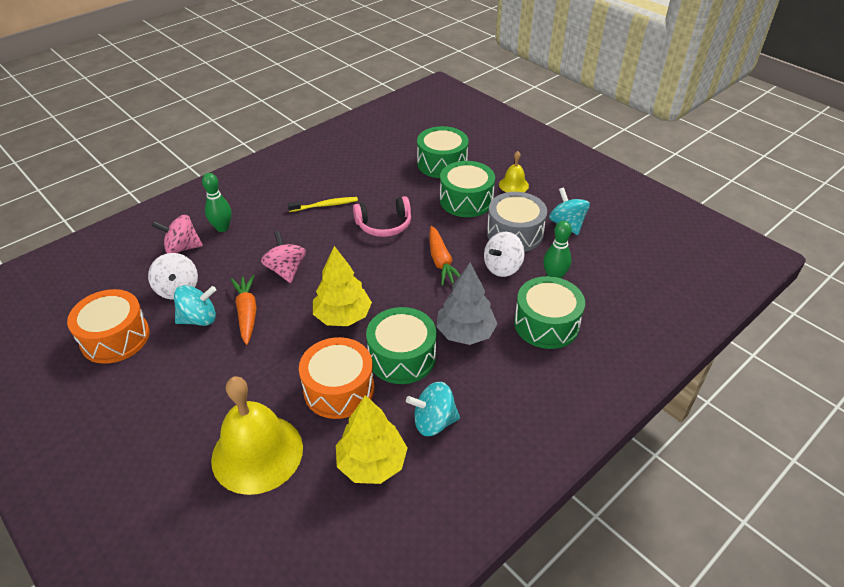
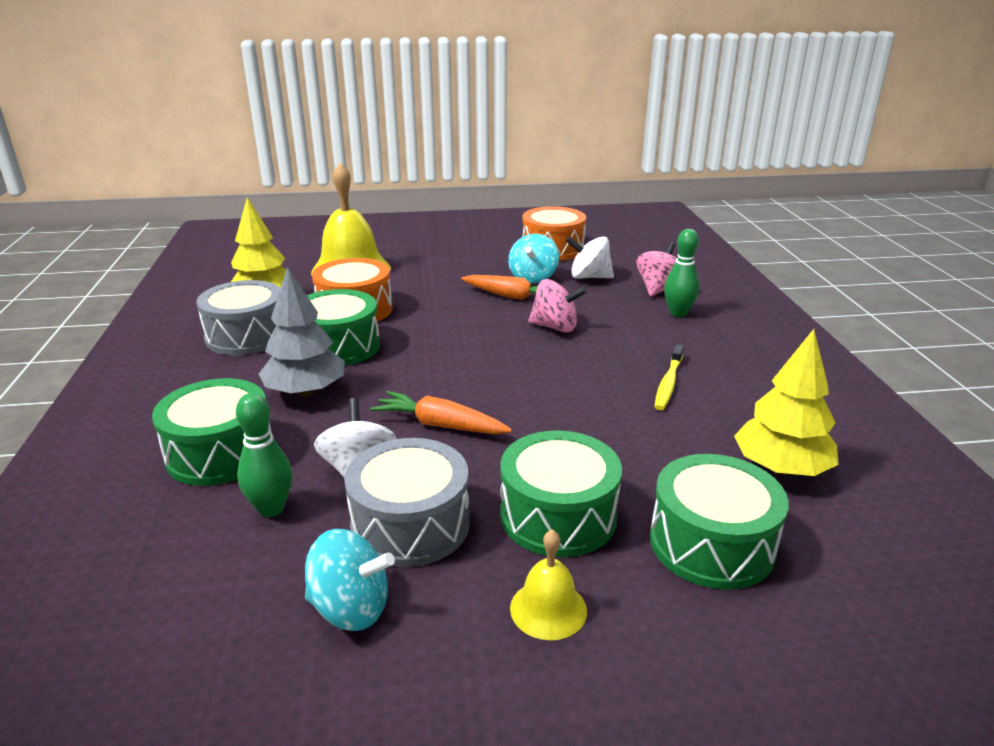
camera: 125 degrees right, 15 degrees down
(343, 316) = (439, 335): yellow tree -> yellow tree (780, 468)
(384, 225) = (573, 412): pink headphones -> none
(434, 422) = (247, 336): turquoise spinning top -> grey drum

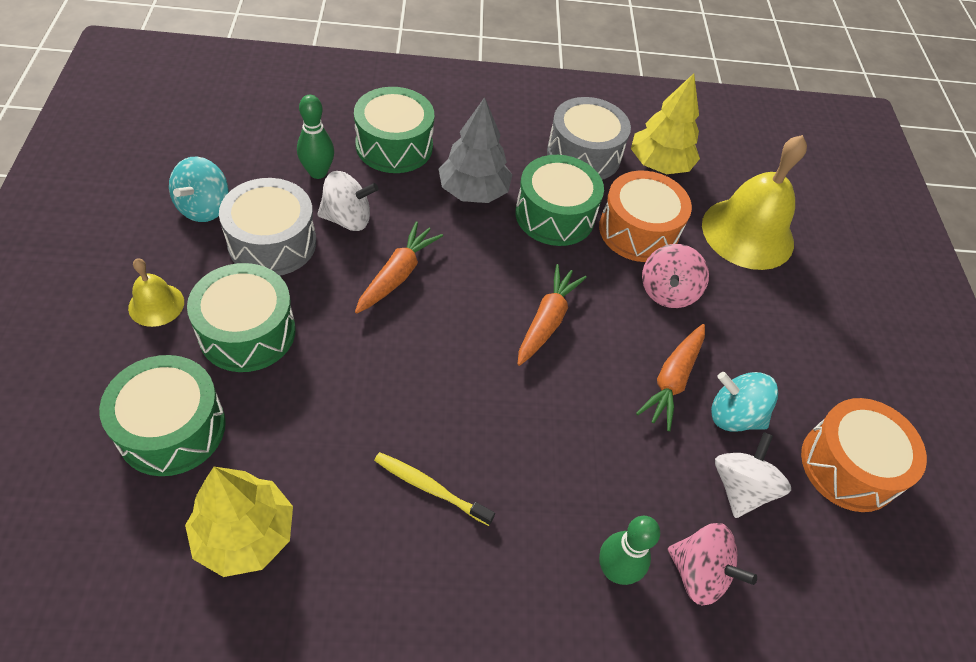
camera: 90 degrees right, 25 degrees up
(473, 344) = (547, 321): none -> orange carrot
(555, 327) = (582, 407): pink spinning top -> pink spinning top (667, 292)

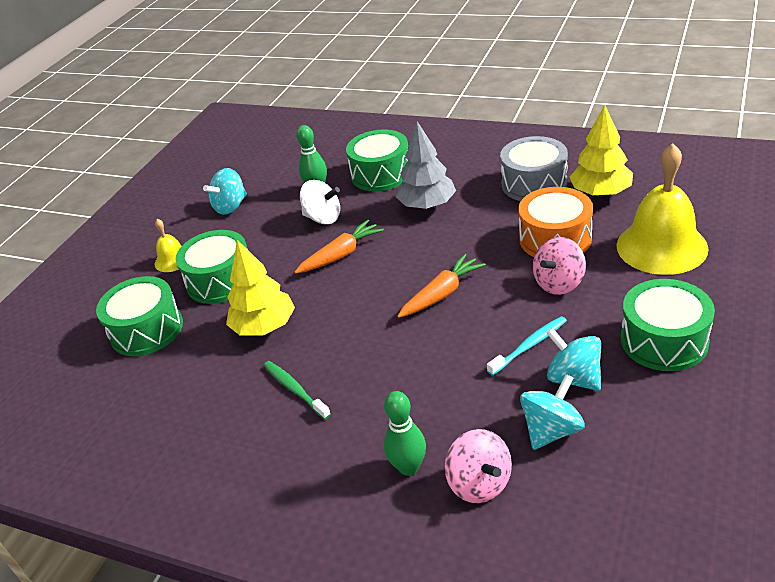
camera: 35 degrees right, 15 degrees down
(245, 534) = (159, 396): yellow tree -> yellow tree (265, 327)
(272, 242) = (264, 229): grey drum -> none
(430, 488) = (295, 389): yellow toothbrush -> green toothbrush
(555, 215) = (486, 224): green drum -> green drum (664, 340)
(672, 380) = (529, 346): orange carrot -> turquoise toothbrush
(740, 488) = (551, 430): white spinning top -> turquoise spinning top
(848, 466) = (671, 431): orange drum -> none

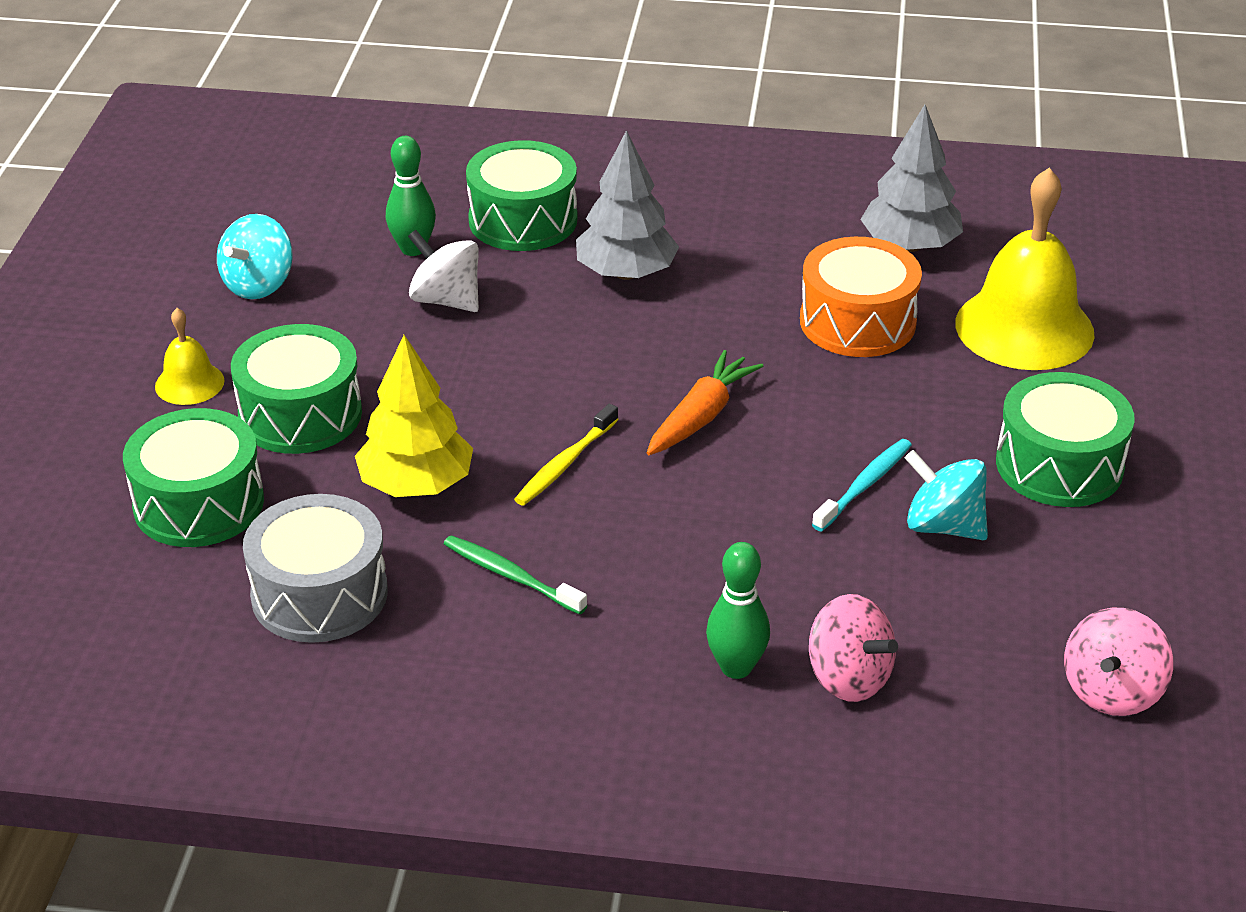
camera: 20 degrees left, 0 degrees up
(323, 218) = (446, 300): white spinning top -> white spinning top turned 150 degrees counterclockwise
(341, 255) = (504, 362): orange carrot -> none
(352, 319) = (565, 464): none -> yellow toothbrush
(534, 184) = (797, 232): grey drum -> grey drum (319, 594)
(551, 430) = (931, 599): turquoise spinning top -> none
(559, 283) = (883, 390): pink spinning top -> pink spinning top (1112, 691)
(600, 193) = (910, 245): yellow tree -> grey tree

